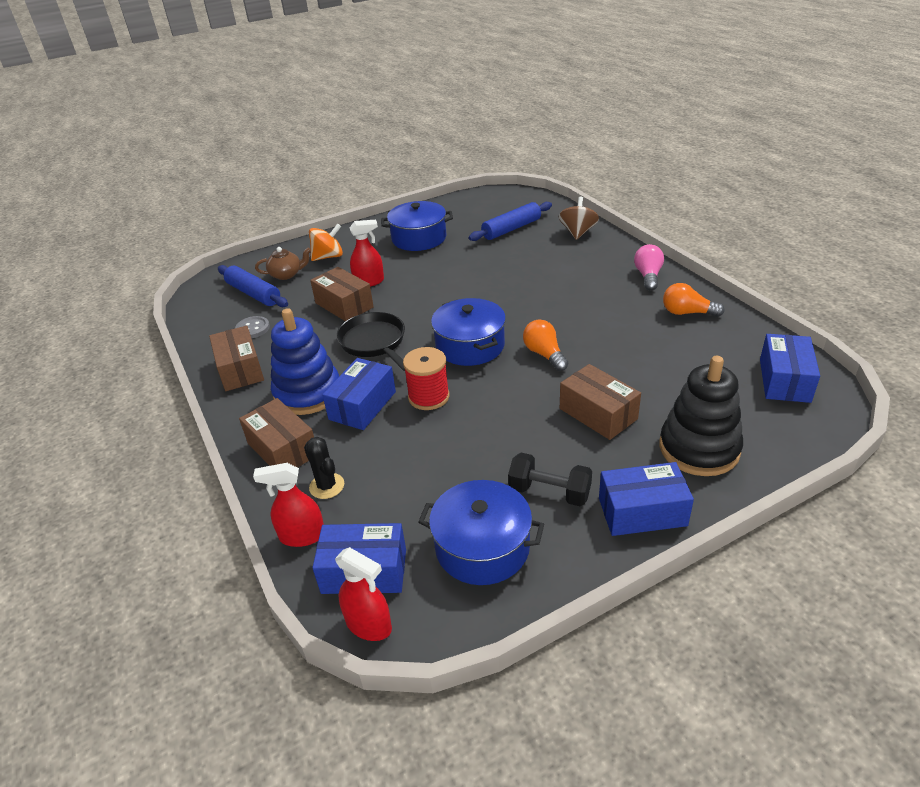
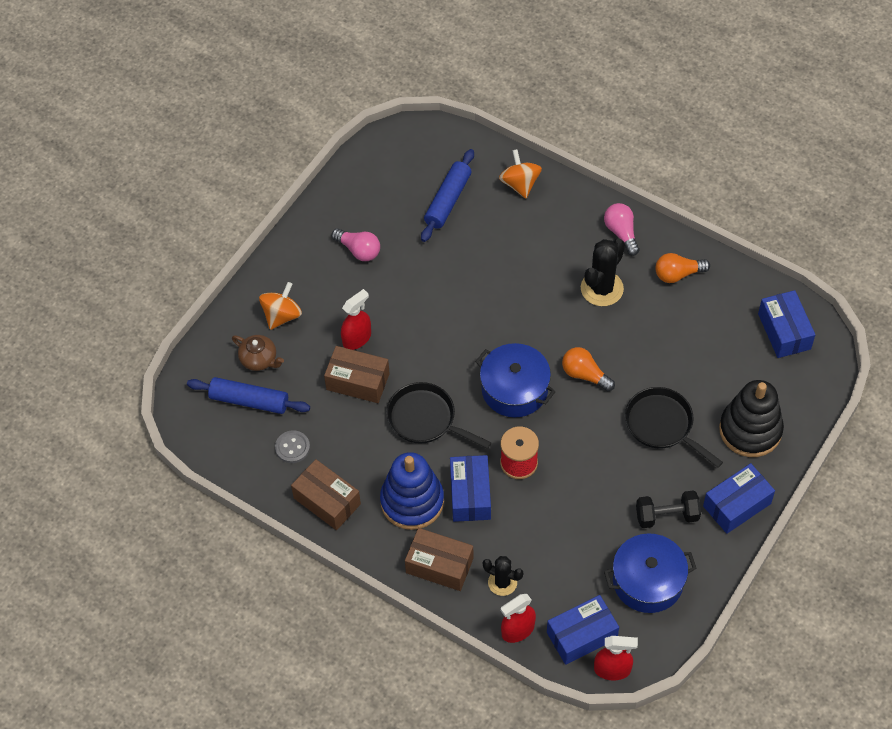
camera: 30 degrees left, 20 degrees up
(286, 274) = (259, 359): brown teapot -> brown teapot turned 75 degrees clockwise
(419, 238) = (358, 250): blue pot -> pink light bulb
(578, 232) = (520, 184): brown spinning top -> orange spinning top
(598, 414) = (662, 425): brown box -> black pan
(604, 304) = (602, 288): none -> black cactus

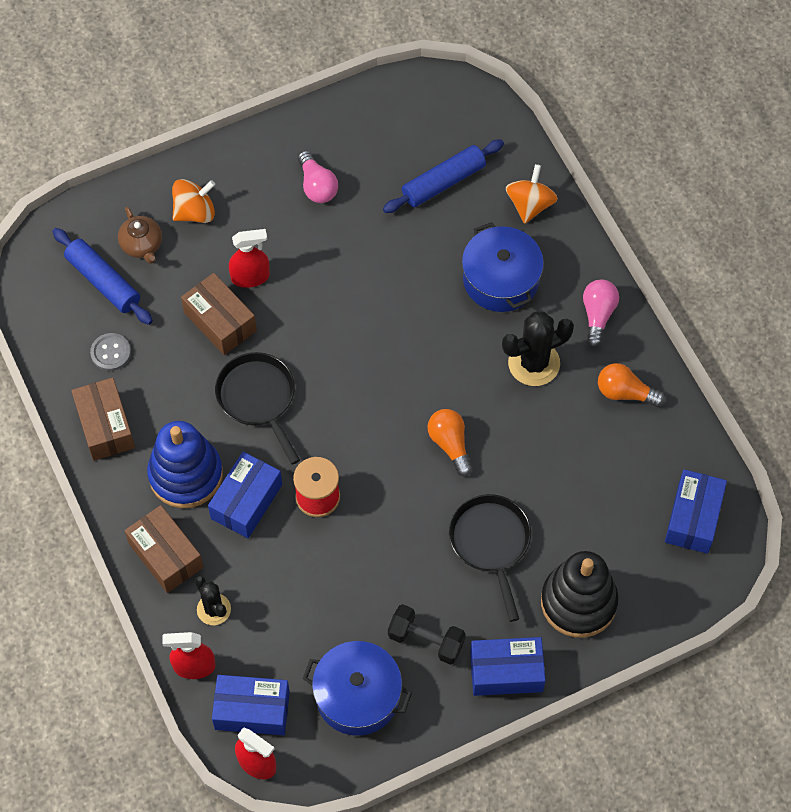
camera: 30 degrees right, 5 degrees up
(514, 389) = (368, 418): blue pot -> blue pot (501, 279)

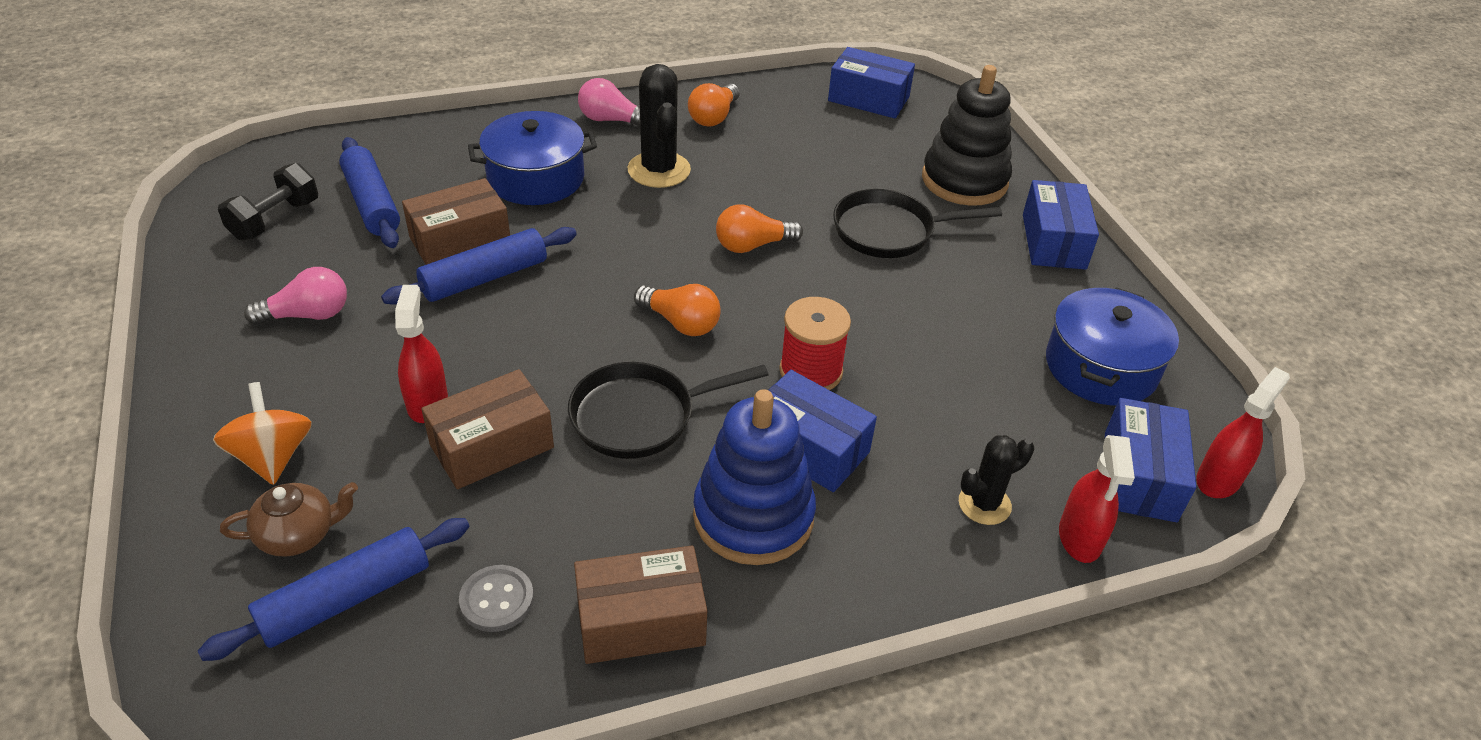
camera: 85 degrees left, 20 degrees down
(166, 555) = (892, 556): brown box -> brown box (460, 240)
(352, 408) = (680, 323): none -> orange light bulb
(374, 276) = (485, 278): none -> blue rolling pin
(426, 640) = (1018, 298): black dumbbell -> black dumbbell (275, 220)
(530, 205) = (443, 144): orange spinning top -> none

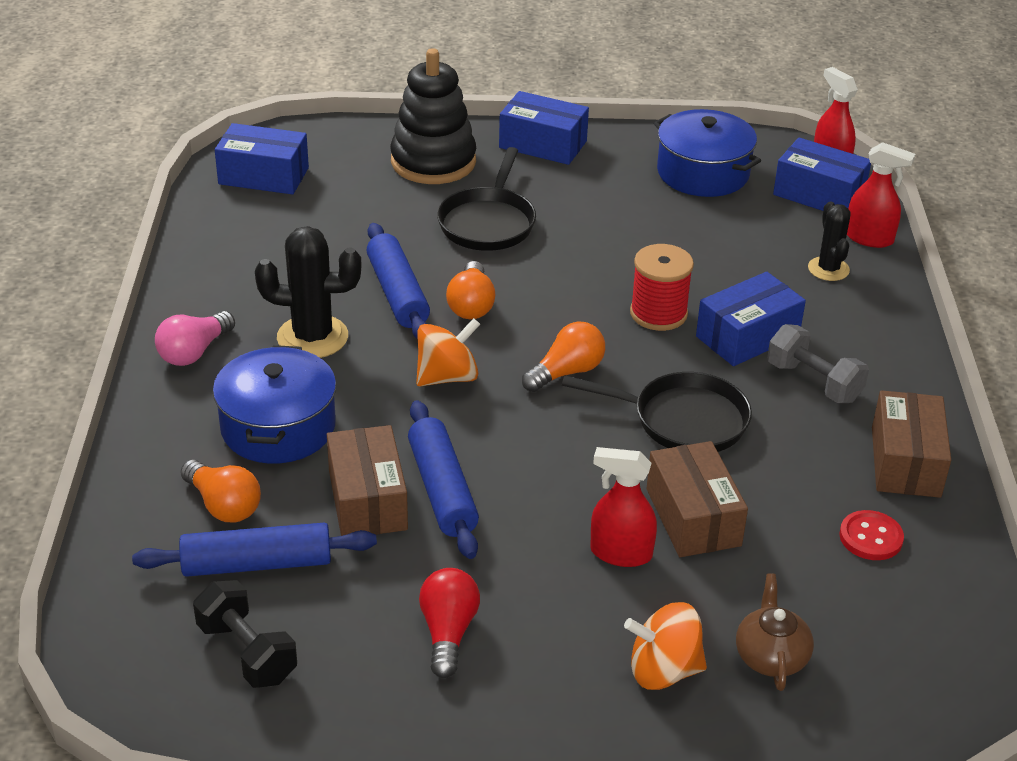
camera: 70 degrees left, 5 degrees down
(307, 315) = (448, 633): pink light bulb -> red light bulb
(345, 598) = (852, 629): blue rolling pin -> blue rolling pin (397, 293)
(497, 600) = (870, 537): grey button -> red button
(639, 251) = (447, 377): none -> orange spinning top
(640, 416) = (682, 420): black pan -> black pan turned 75 degrees counterclockwise
(714, 117) = (234, 280): orange light bulb -> orange light bulb (223, 505)
(753, 516) = (813, 382): blue stacking toy -> grey dumbbell
(868, 99) = (263, 176): blue box -> blue box turned 60 degrees clockwise

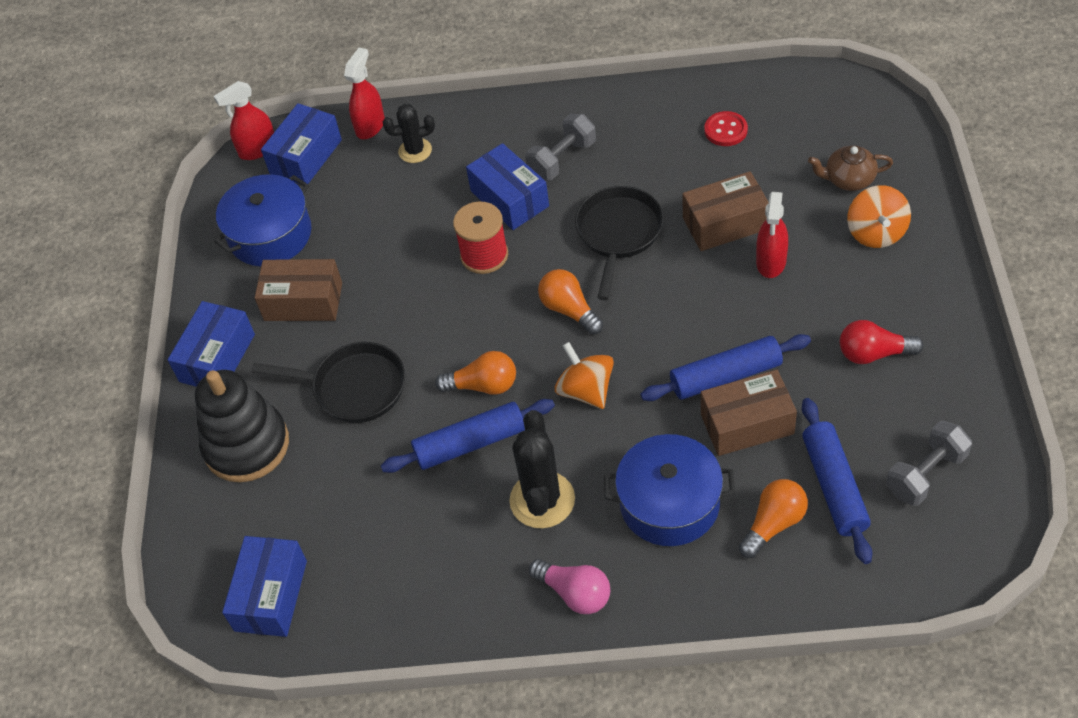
camera: 85 degrees left, 15 degrees up
(247, 652) = (926, 474): black dumbbell -> grey dumbbell
(905, 462) = (644, 111): brown box -> brown box (303, 301)

